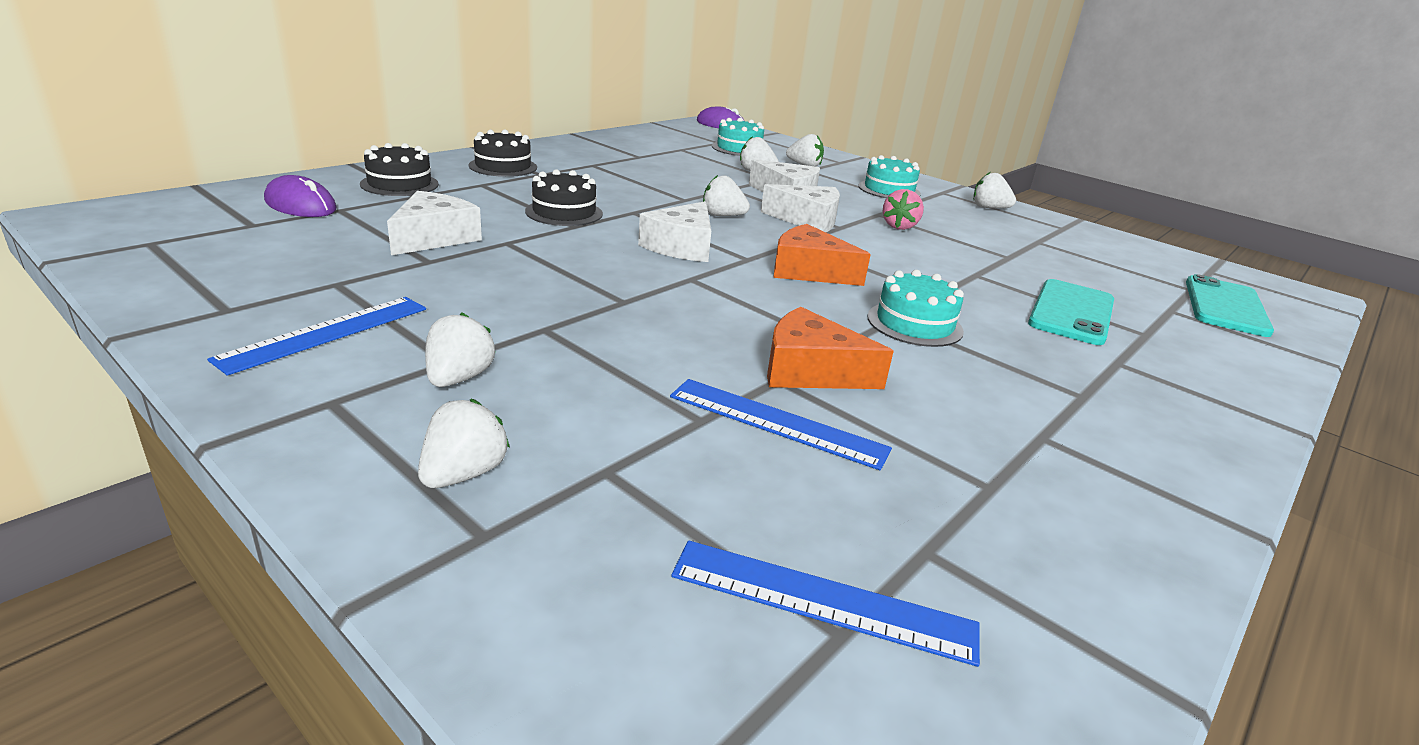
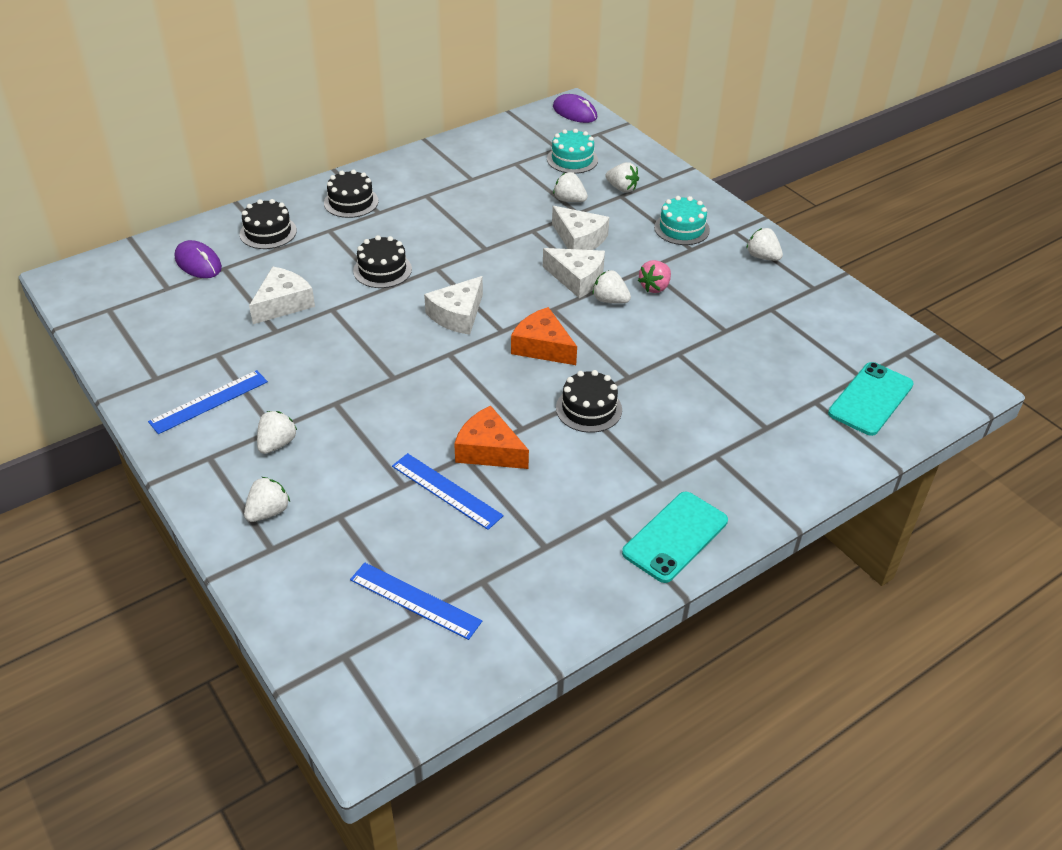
camera: 15 degrees right, 15 degrees up
(722, 216) = (507, 273): white strawberry -> white strawberry (610, 300)
(914, 324) = (589, 409): turquoise cake -> black cake
(1071, 312) = (724, 401): turquoise phone -> turquoise phone (675, 537)

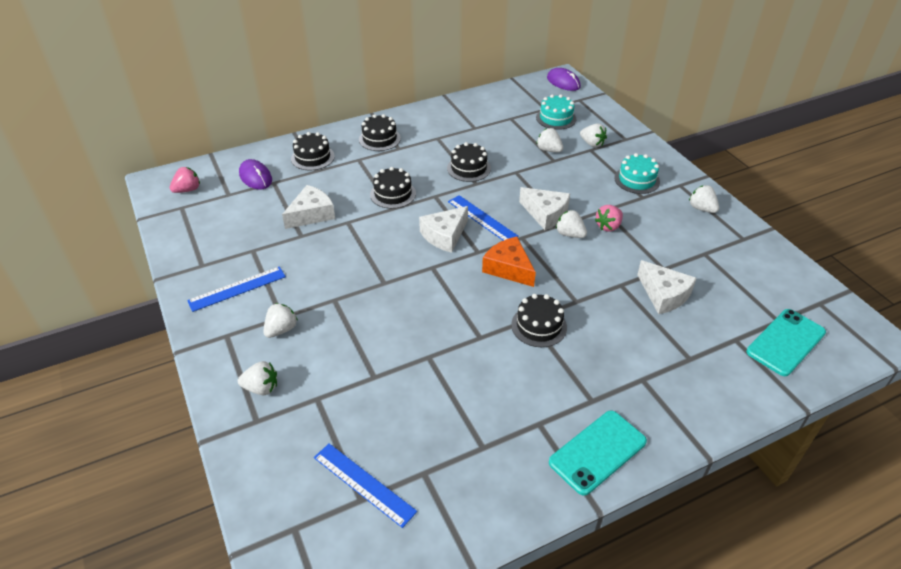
camera: 10 degrees right, 0 degrees up
(111, 286) = (187, 190): none -> pink strawberry
(268, 512) = (261, 388): white strawberry -> white strawberry turned 45 degrees clockwise
(446, 490) = (408, 386): blue ruler -> blue ruler (482, 218)
(472, 230) = (468, 168): none -> black cake
(488, 450) = (449, 353): orange cheese -> none
(579, 239) = (552, 182): white cheese -> white cheese (664, 295)

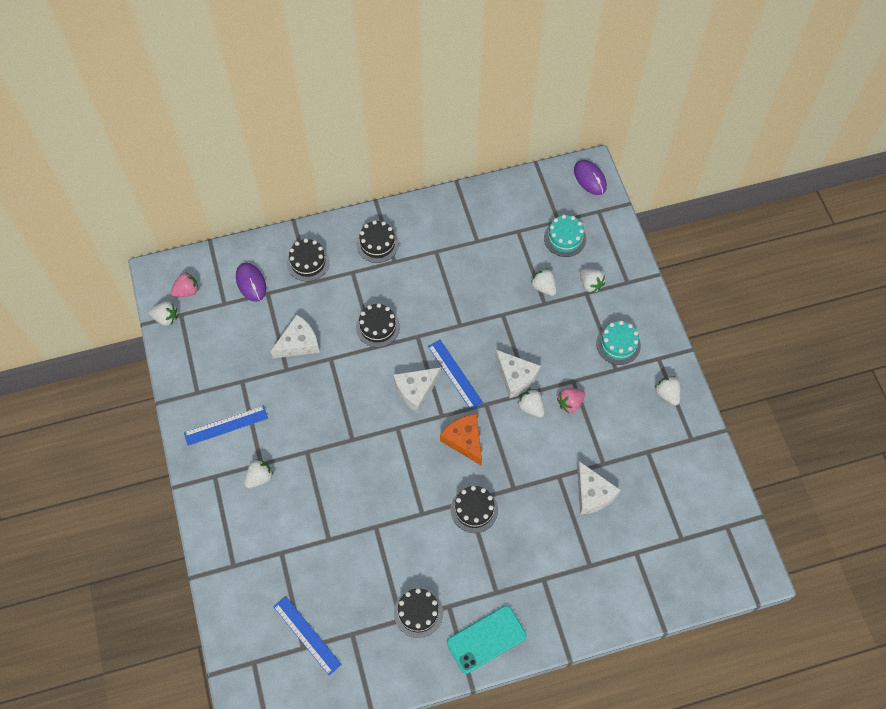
camera: 10 degrees right, 20 degrees up
(261, 388) = (239, 535): white strawberry -> white strawberry (166, 318)
(468, 168) = (457, 302): black cake -> black cake (418, 612)
(785, 342) = (677, 562): turquoise phone -> none

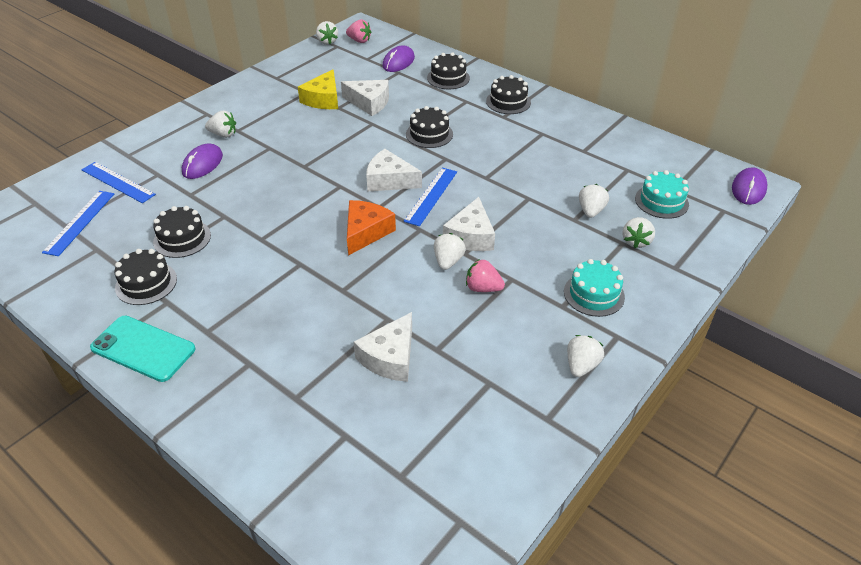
camera: 55 degrees right, 20 degrees down
(226, 425) = (258, 101): blue ruler -> blue ruler (118, 182)
(265, 374) = (323, 99): none -> yellow cheese
(292, 512) = (202, 164): none -> purple mouse
(474, 510) = (293, 272): black cake -> black cake (182, 238)

